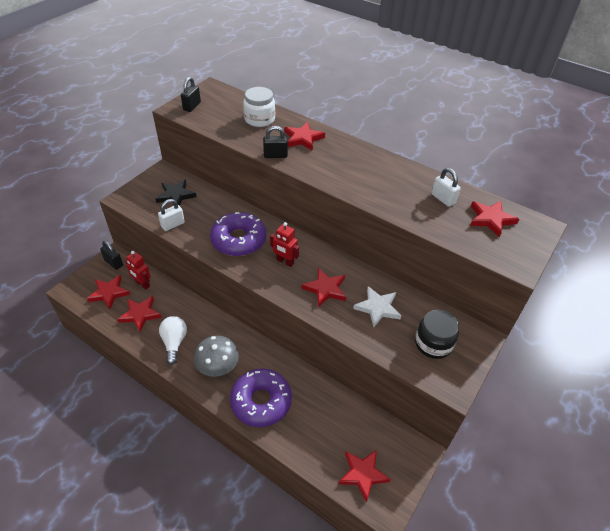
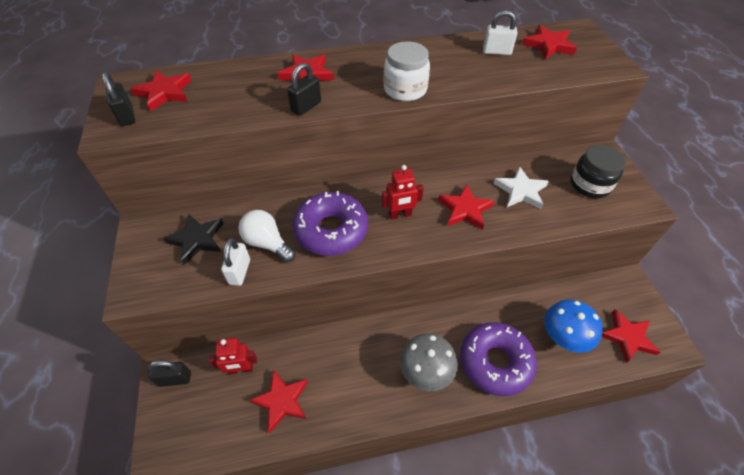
camera: 45 degrees left, 5 degrees up
(109, 293) = (214, 414): red star -> red star (164, 93)
(174, 342) = (354, 392): white light bulb -> white light bulb (267, 243)
(259, 119) = (232, 83): white jar -> white jar (405, 89)
(319, 431) = (562, 338): none -> blue mushroom

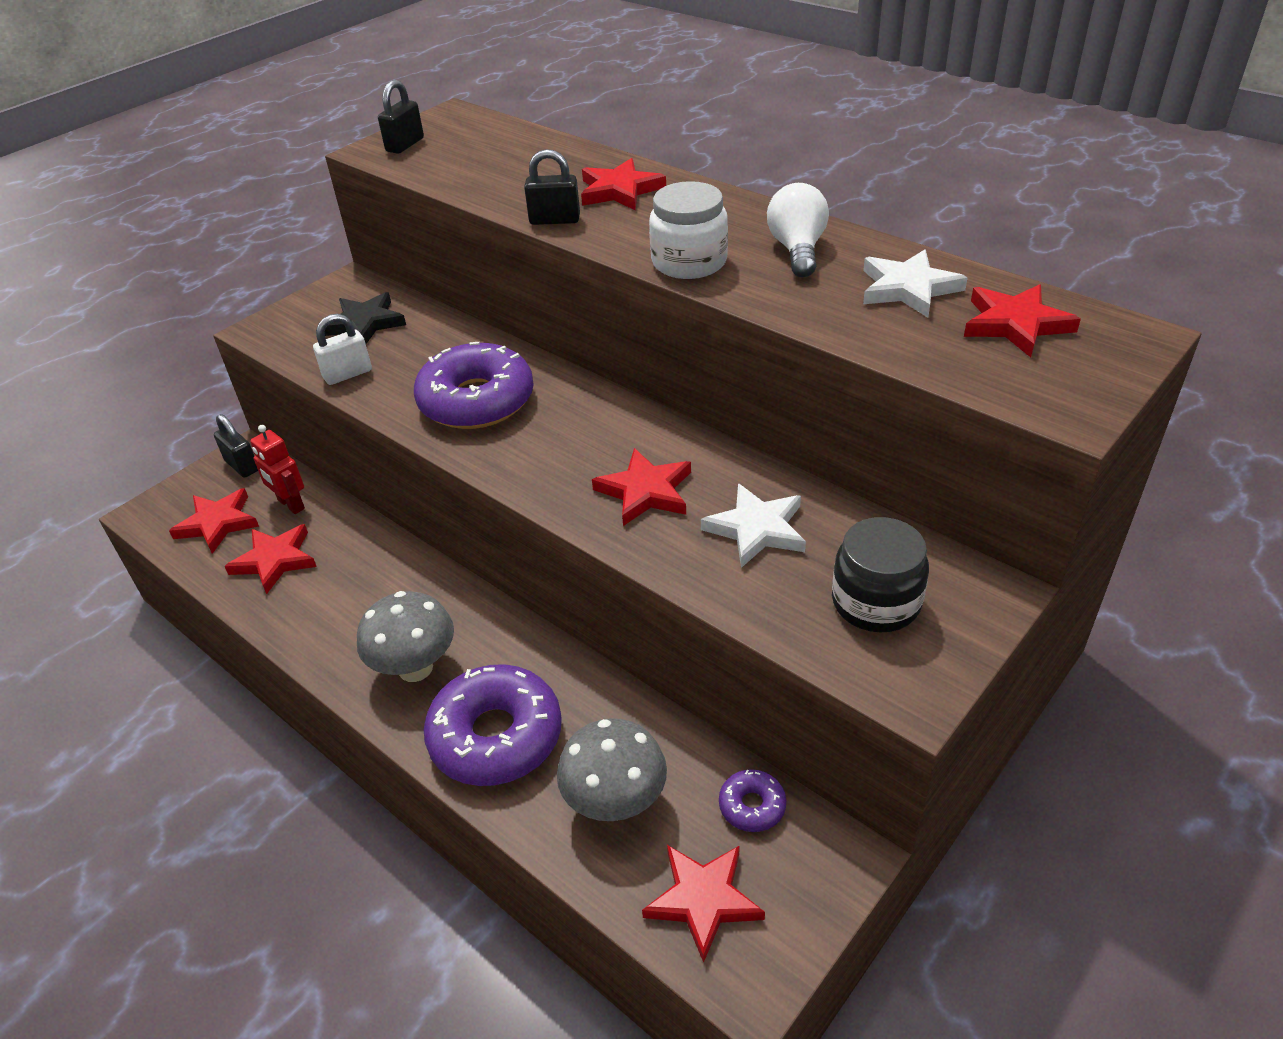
camera: 55 degrees right, 10 degrees down
(164, 93) = (467, 140): red star -> red star (217, 523)
(267, 243) = (407, 368): white light bulb -> white light bulb (797, 250)
(400, 215) = (566, 440): red robot -> none
(496, 52) = (908, 288): white padlock -> white star
(562, 338) = (615, 803): blue mushroom -> grey mushroom
(591, 294) = (752, 806): none -> purple donut

